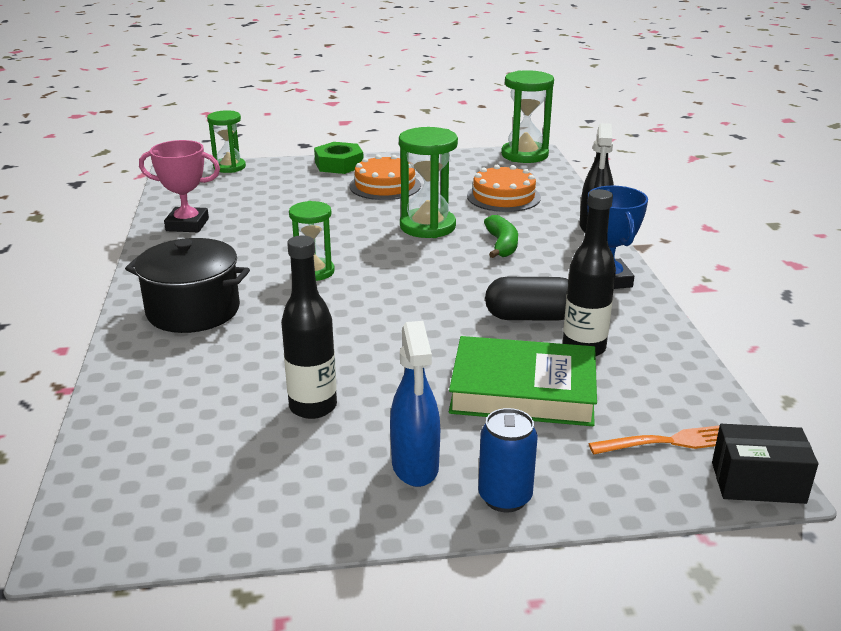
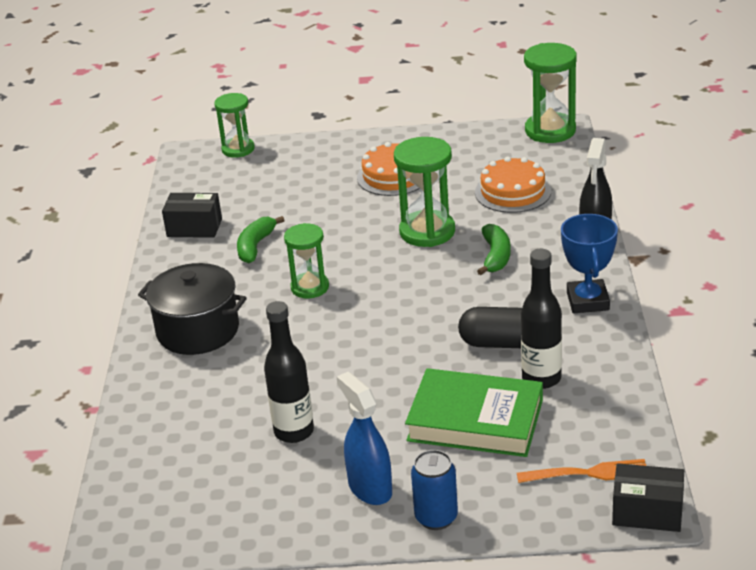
camera: 10 degrees right, 5 degrees up
(187, 225) = (194, 228): pink trophy -> black box
(252, 239) = (255, 246): none -> green banana
(339, 164) = (350, 145): green nut -> none
(415, 466) = (370, 488): blue spray bottle -> blue spray bottle turned 150 degrees clockwise

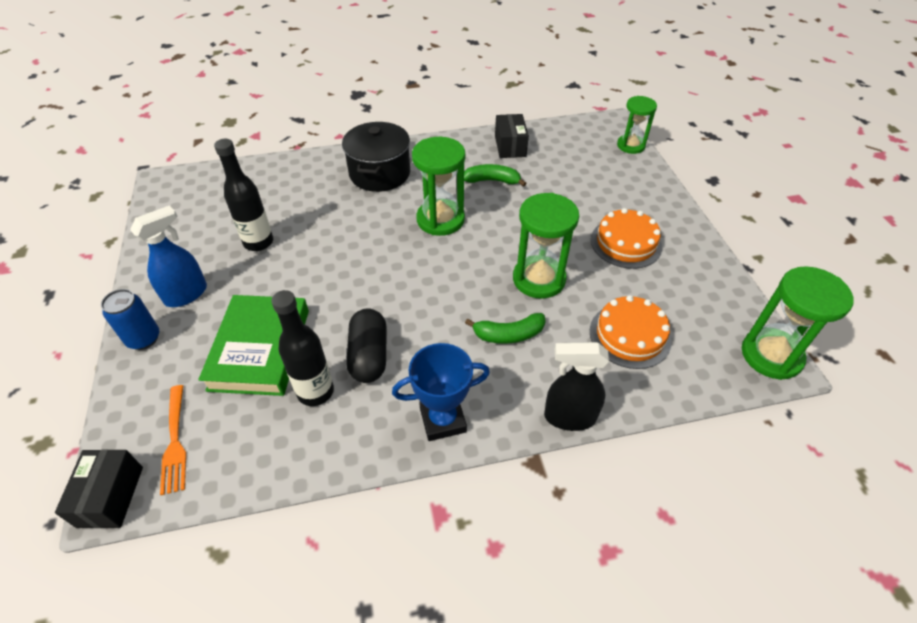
camera: 75 degrees right, 15 degrees up
(310, 287) = (440, 219): green hourglass -> green hourglass, size x1.52

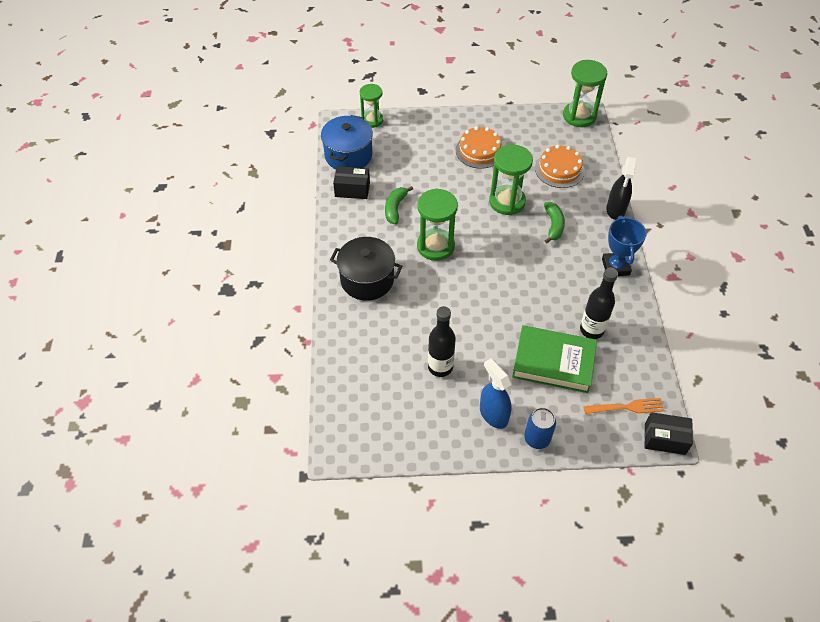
camera: 80 degrees left, 5 degrees up
(369, 355) = (564, 299): black capsule -> none
(562, 136) = (348, 155): none -> blue pot

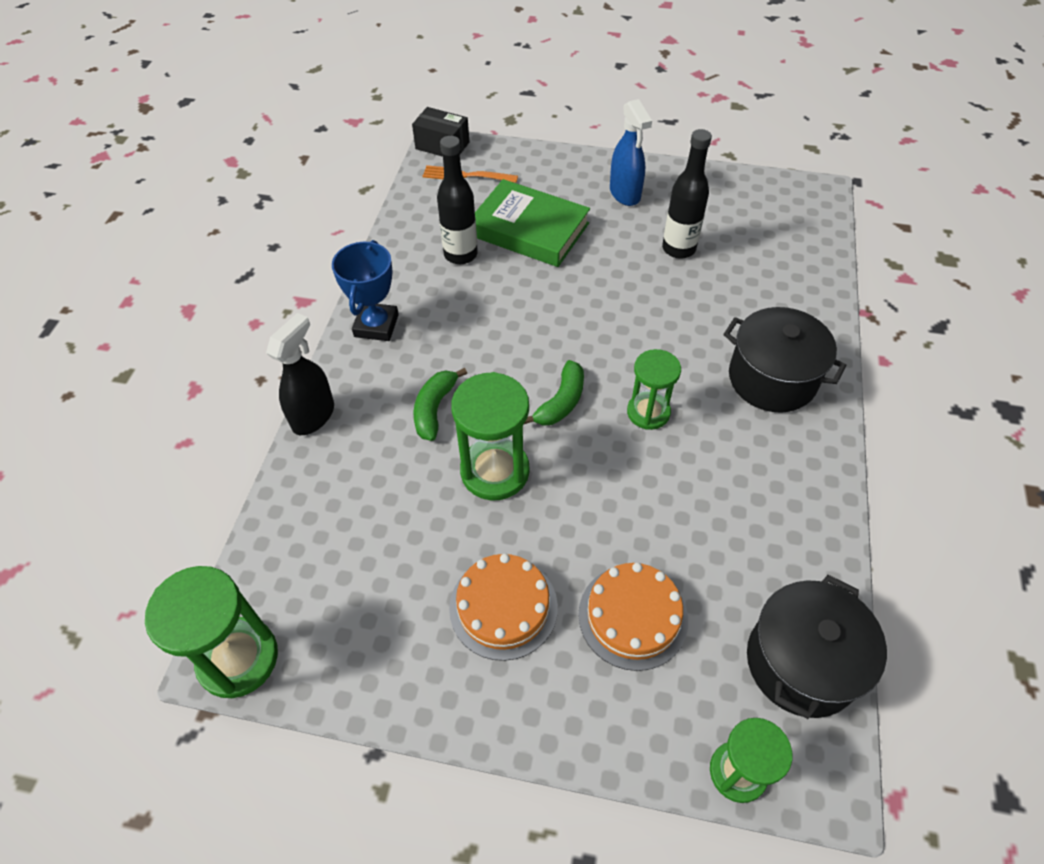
camera: 165 degrees left, 0 degrees up
(348, 155) = (801, 662): blue pot -> black pot
(352, 189) = (794, 564): black box -> none
(395, 208) = (709, 501): green banana -> green banana (561, 402)
(435, 246) = (648, 412): green hourglass -> green hourglass, size x0.66
(537, 439) = (583, 167): blue can -> none
(559, 169) = (363, 521): orange cake -> orange cake (633, 616)

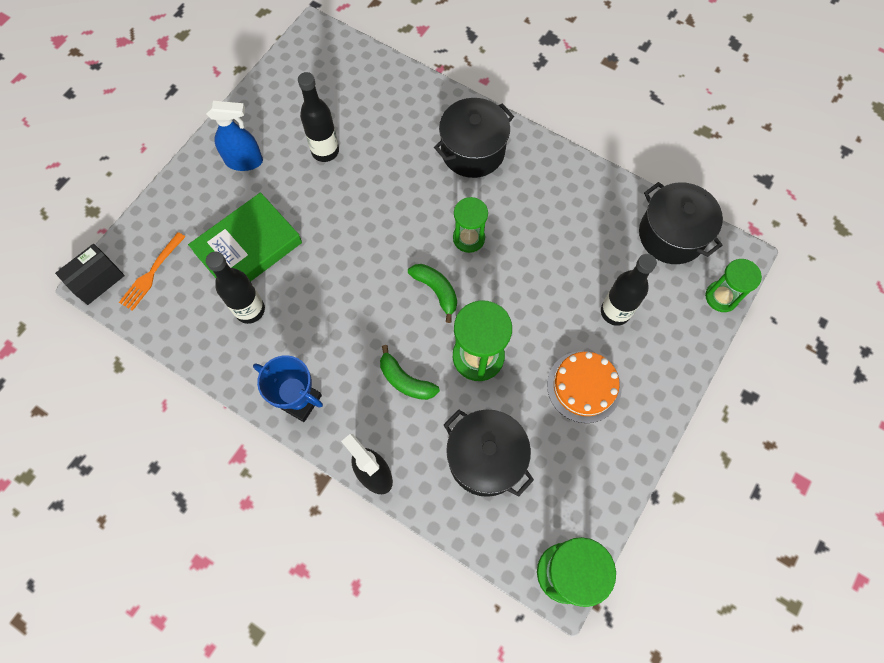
camera: 70 degrees left, 15 degrees up
(365, 520) = (485, 458): none -> black pot
(633, 616) = (615, 312): orange cake -> black bottle

